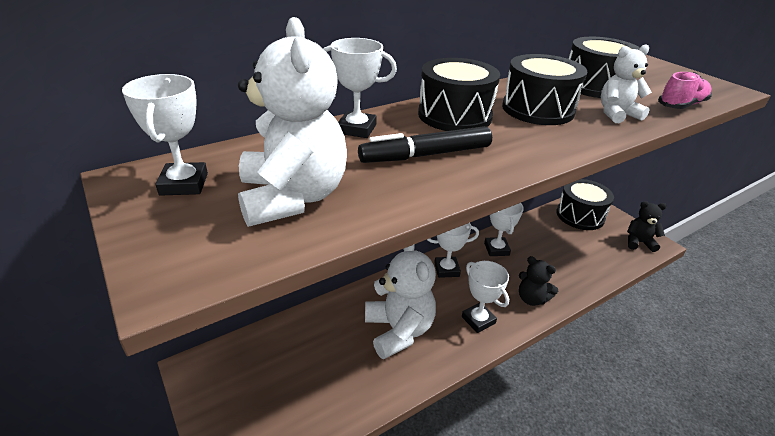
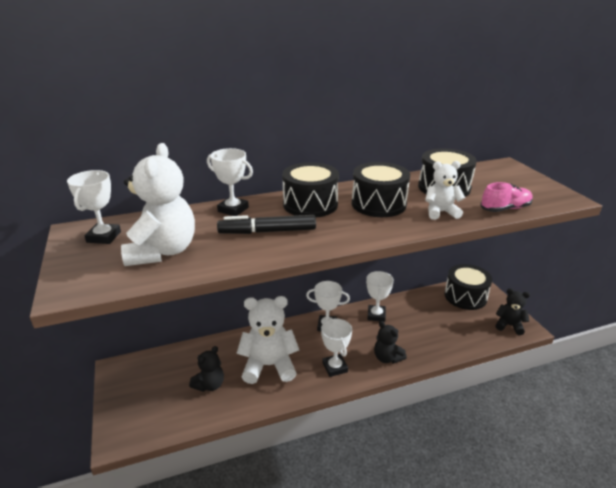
camera: 15 degrees right, 5 degrees down
(333, 369) = (210, 385): none -> black teddy bear
(398, 330) = (269, 365): white teddy bear -> white teddy bear turned 90 degrees counterclockwise

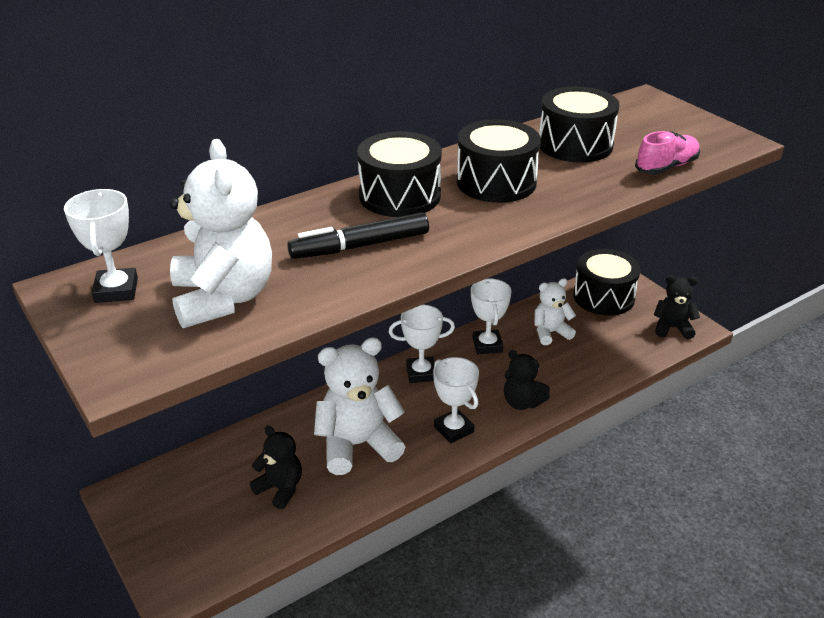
camera: 15 degrees left, 5 degrees up
(210, 385) = (280, 489): black teddy bear -> black teddy bear turned 75 degrees counterclockwise
(233, 209) = (289, 219): white trophy -> none
(440, 212) = (585, 184): white teddy bear -> white teddy bear (550, 333)

